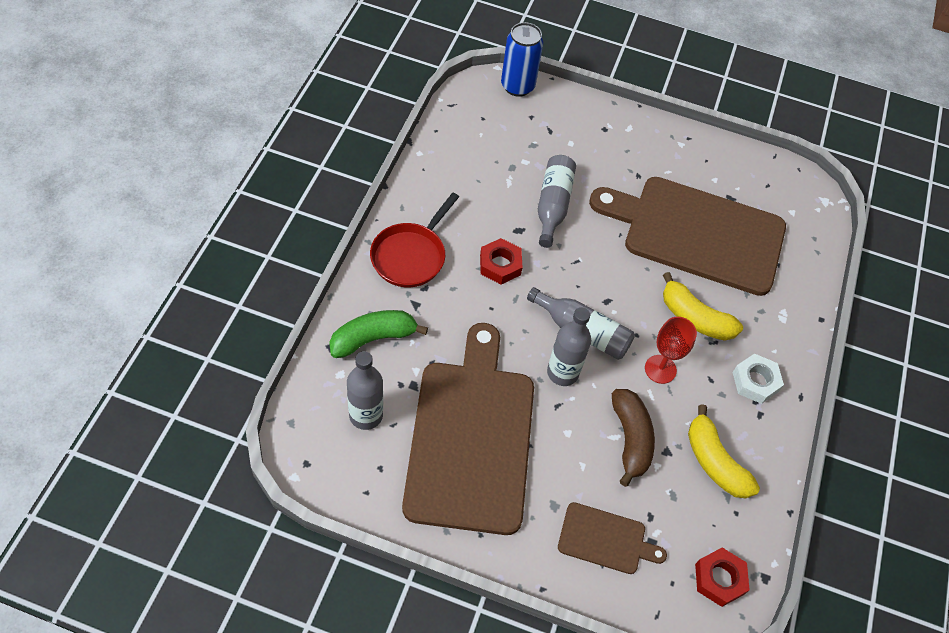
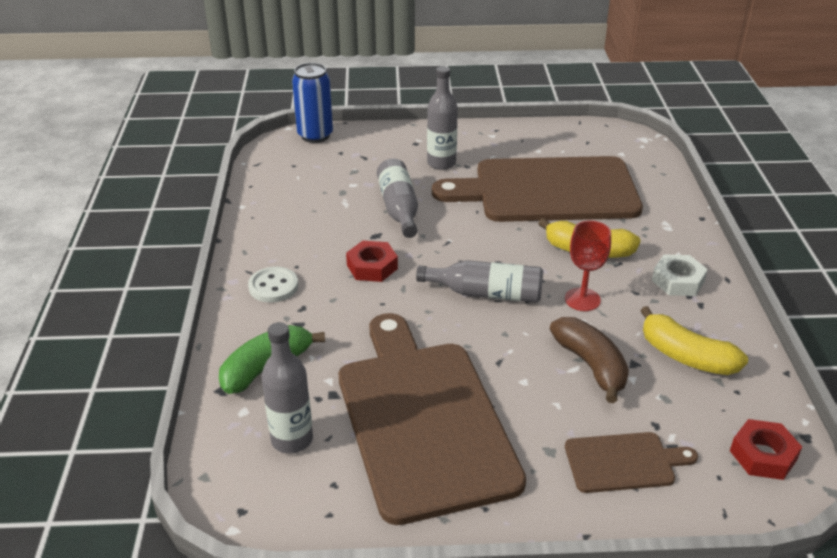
camera: 15 degrees left, 20 degrees down
(410, 256) = (273, 286): red pan -> white button
(562, 373) = (487, 333): grey bottle -> grey bottle (441, 163)

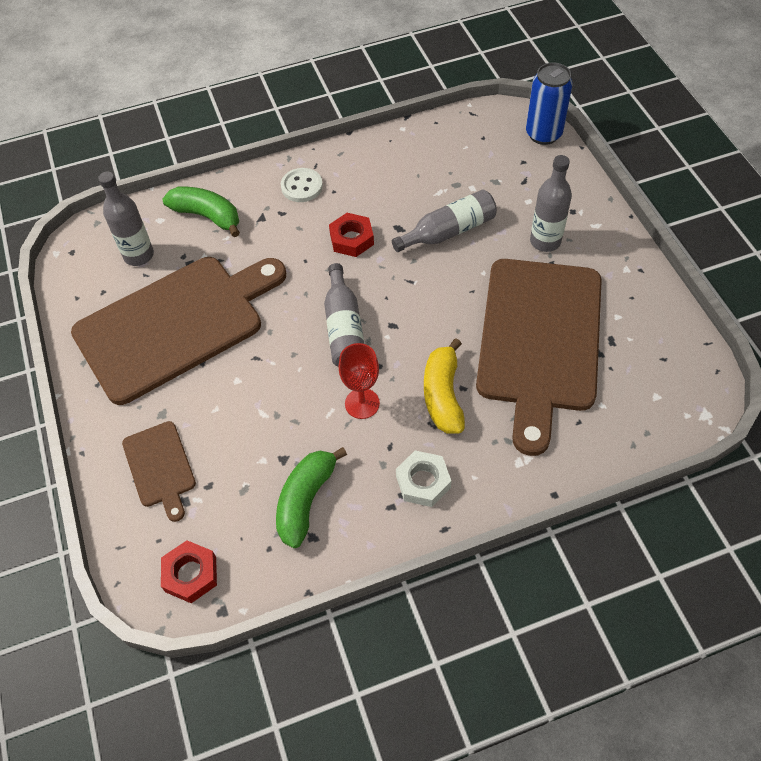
camera: 75 degrees right, 20 degrees up
(548, 190) = (539, 340): brown cutting board -> brown cutting board turned 150 degrees counterclockwise
(591, 365) = (270, 425): brown banana -> none
(686, 356) = (306, 500): yellow banana -> green banana

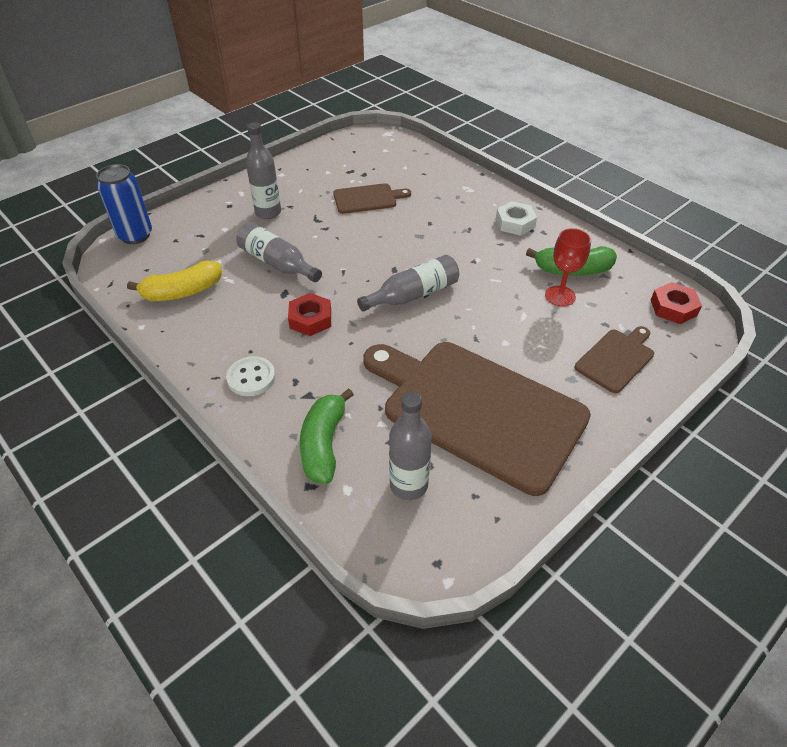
camera: 115 degrees left, 10 degrees down
(362, 403) = (476, 265): red goblet -> red goblet (560, 296)
(443, 395) = (442, 230): yellow banana -> yellow banana (182, 292)
(539, 340) = (368, 199): brown cutting board -> brown cutting board, size x0.45

